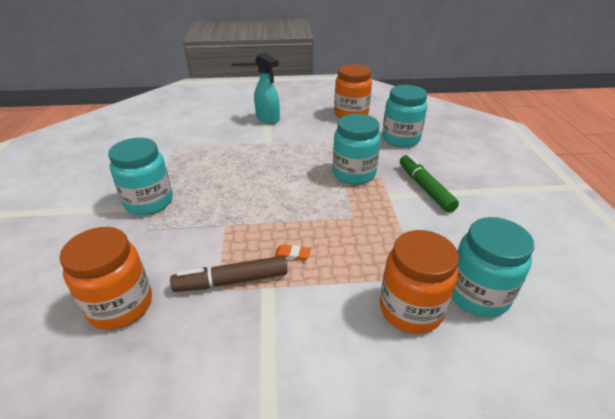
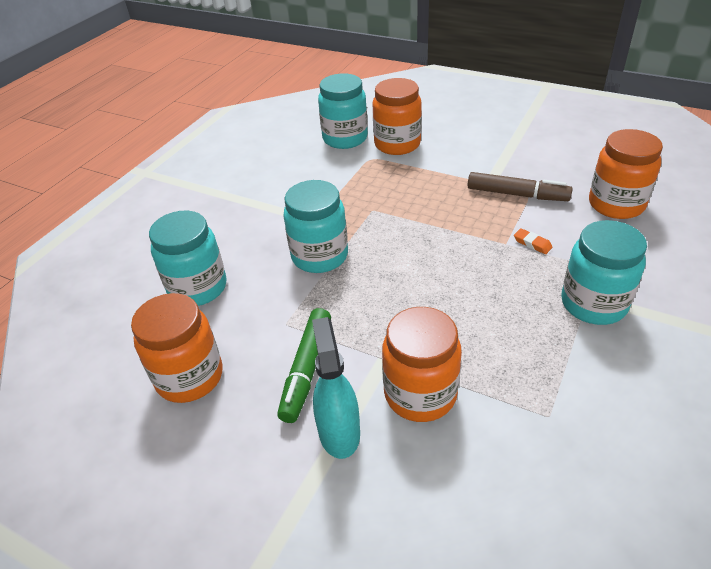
camera: 145 degrees left, 5 degrees up
(240, 137) = (420, 394): none -> orange jar
(292, 255) = (454, 197): orange eraser -> orange eraser (532, 243)
(425, 188) = (270, 214): green marker -> green marker (306, 369)

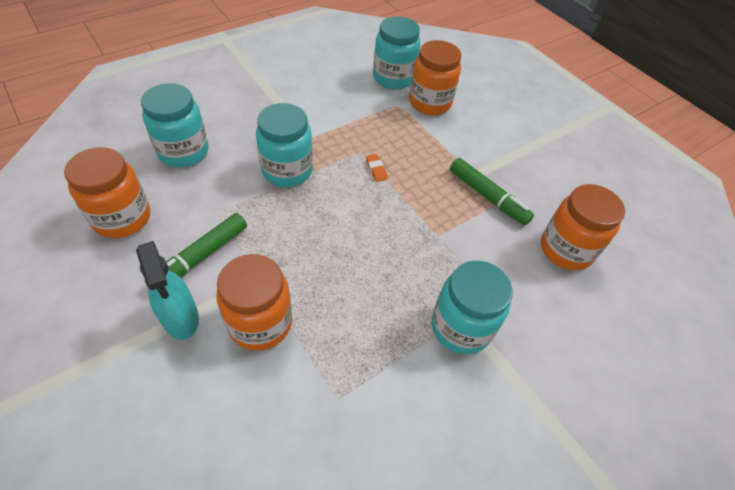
camera: 20 degrees right, 10 degrees up
(339, 432) = (180, 318): turquoise spray bottle -> turquoise spray bottle turned 135 degrees clockwise
(517, 194) = (487, 197): brown marker -> green marker
(532, 243) = (459, 247): orange eraser -> orange eraser (376, 169)

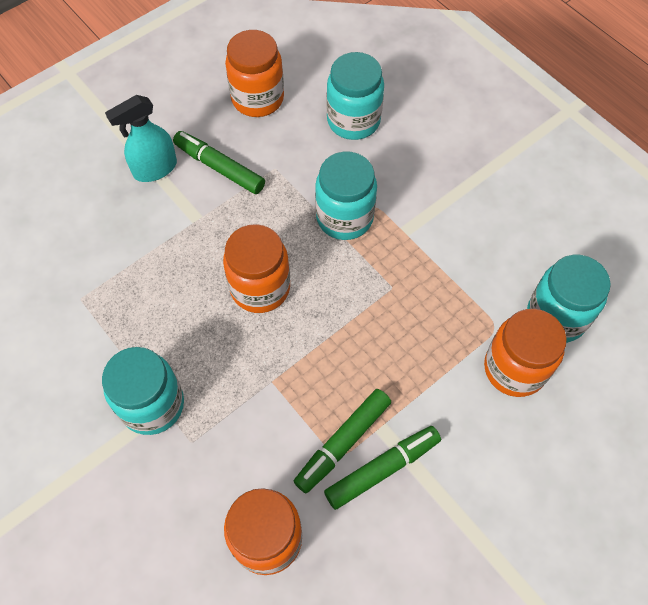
camera: 90 degrees right, 10 degrees up
(260, 323) = (151, 228): orange jar -> orange jar (260, 288)
(376, 169) = (365, 308): orange eraser -> none
(505, 177) = (382, 469): none -> green marker

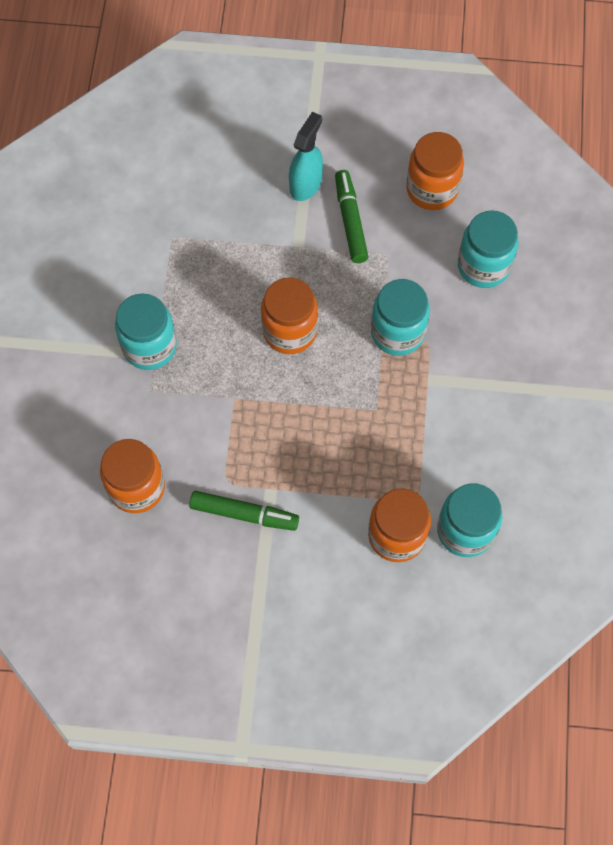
camera: 45 degrees right, 5 degrees up
(155, 169) = (306, 184): turquoise spray bottle -> turquoise spray bottle turned 105 degrees clockwise
(342, 443) = (237, 476): green marker -> none

